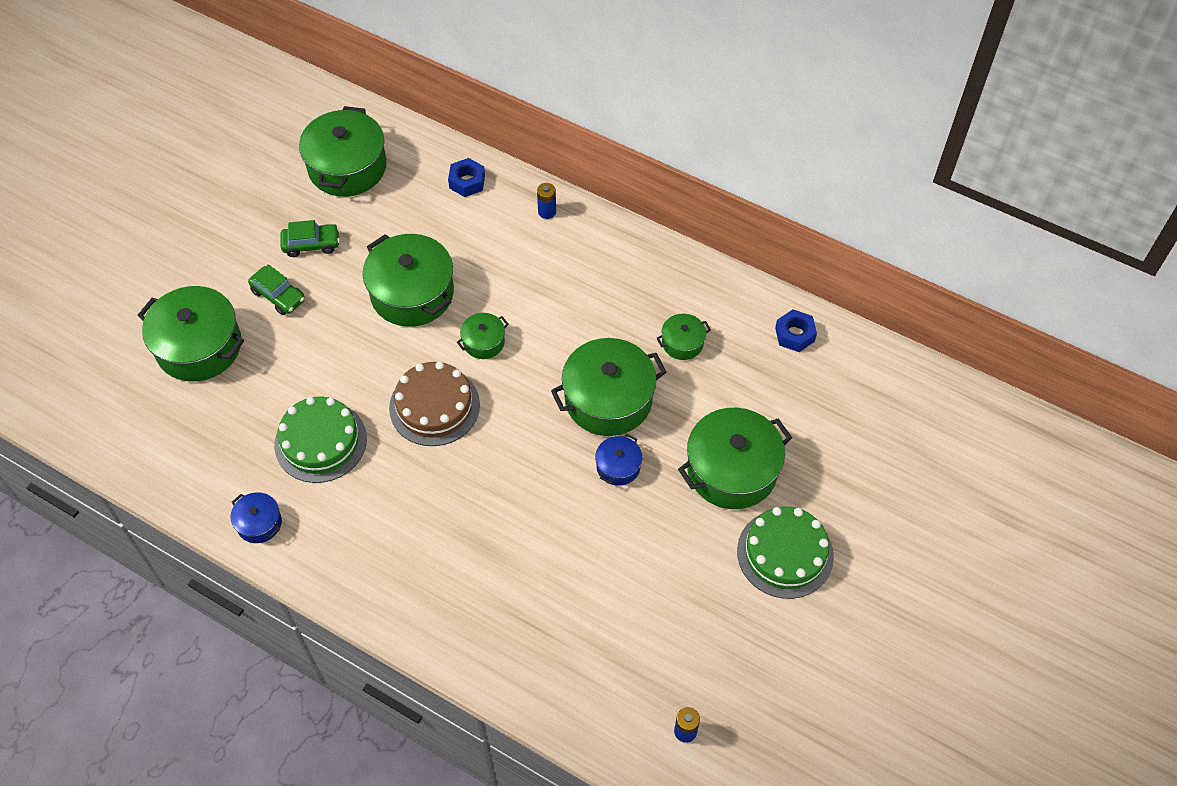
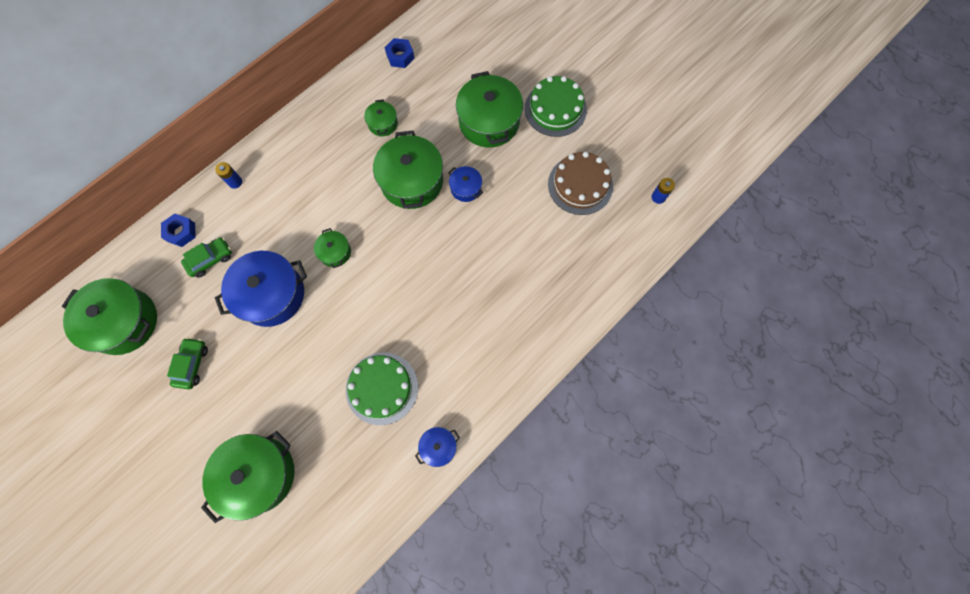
camera: 75 degrees left, 15 degrees up
(278, 296) = (233, 400): green car -> green car (210, 259)
(412, 293) = (271, 294): green pot -> blue pot
(434, 406) = (378, 298): brown cake -> brown cake (580, 185)

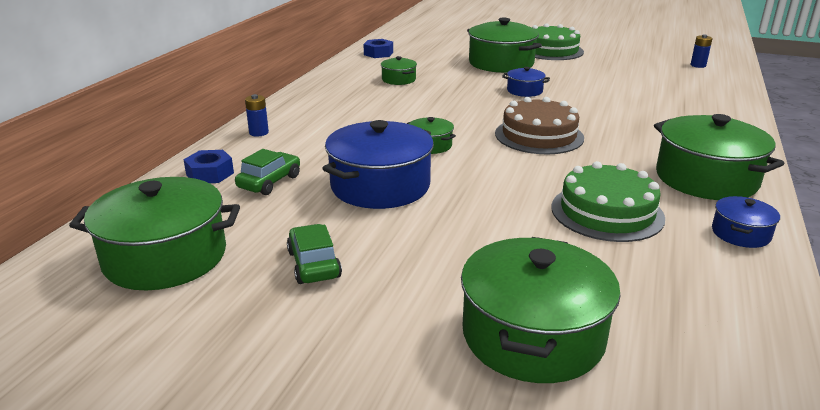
camera: 25 degrees left, 45 degrees down
(411, 181) = (465, 97): green pot -> green pot (706, 179)
(580, 185) = (625, 72): brown cake -> brown cake (539, 135)

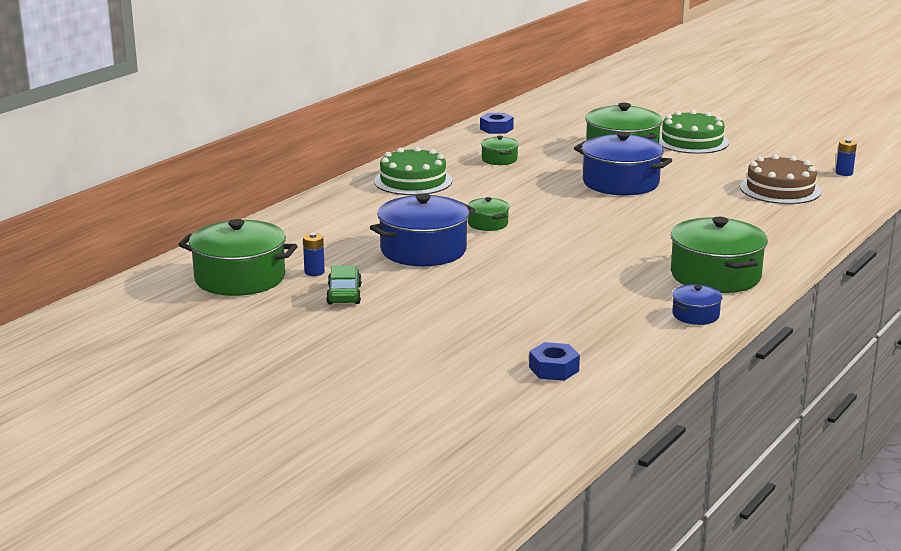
camera: 15 degrees right, 5 degrees down
(210, 174) = (287, 226): blue nut -> blue nut (554, 369)
(259, 133) = (340, 197): blue battery -> blue battery (314, 272)
(269, 182) = (334, 238): green car -> none
(524, 91) = (620, 183): blue pot -> blue pot, size x2.04
(532, 335) = (473, 349): green pot -> none
(539, 135) = (596, 225): brown cake -> brown cake (780, 189)
(607, 212) = (599, 289): green cake -> green cake (413, 181)

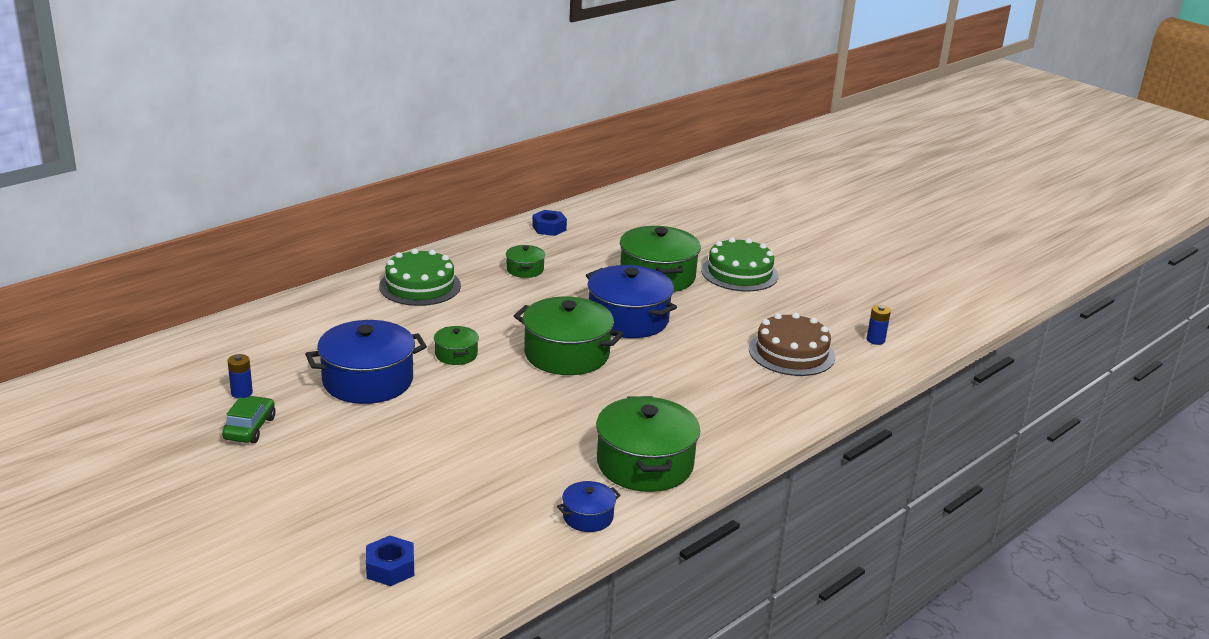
camera: 10 degrees right, 5 degrees up
(240, 278) = (165, 389): green pot -> green pot (566, 354)

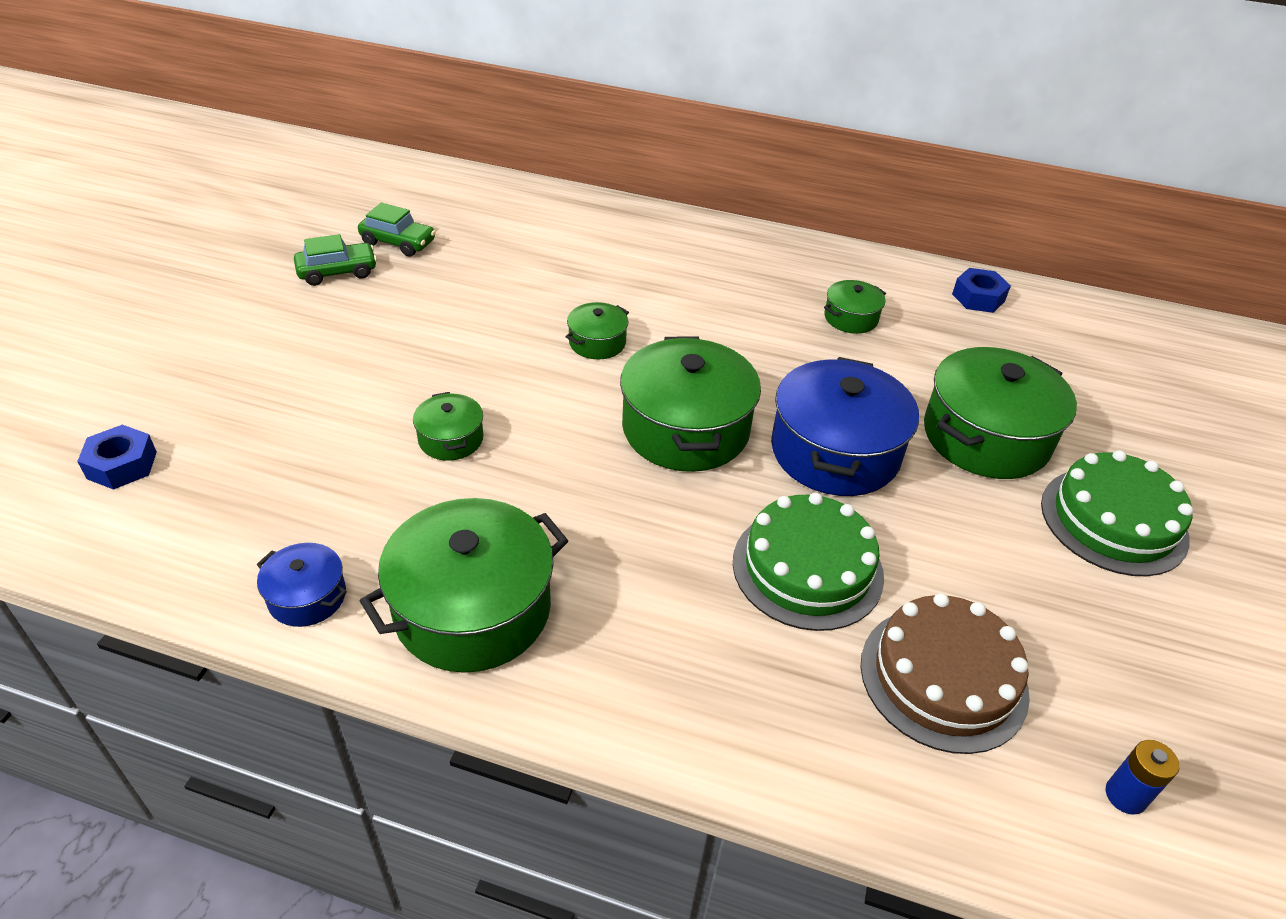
camera: 60 degrees right, 15 degrees up
(241, 393) = (398, 243): blue battery -> green car
(368, 381) = (485, 305): blue pot -> none
(420, 286) = (719, 261): green cake -> green cake (807, 568)
(496, 432) = (451, 439): none -> green pot

